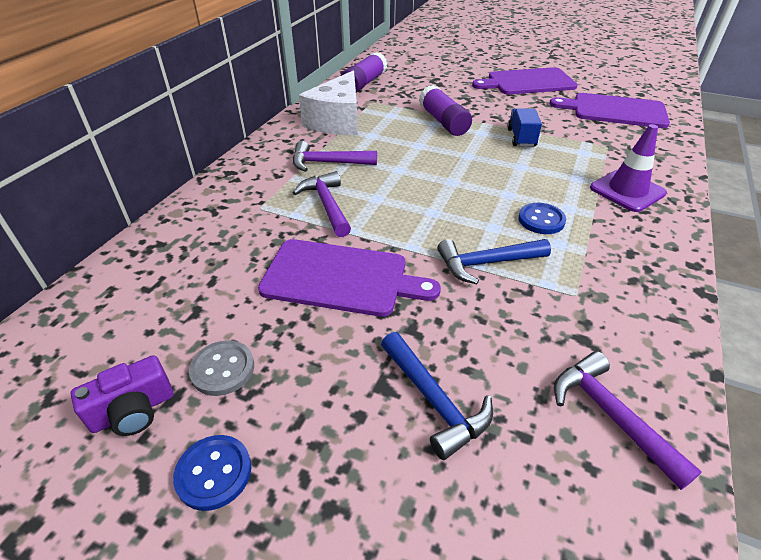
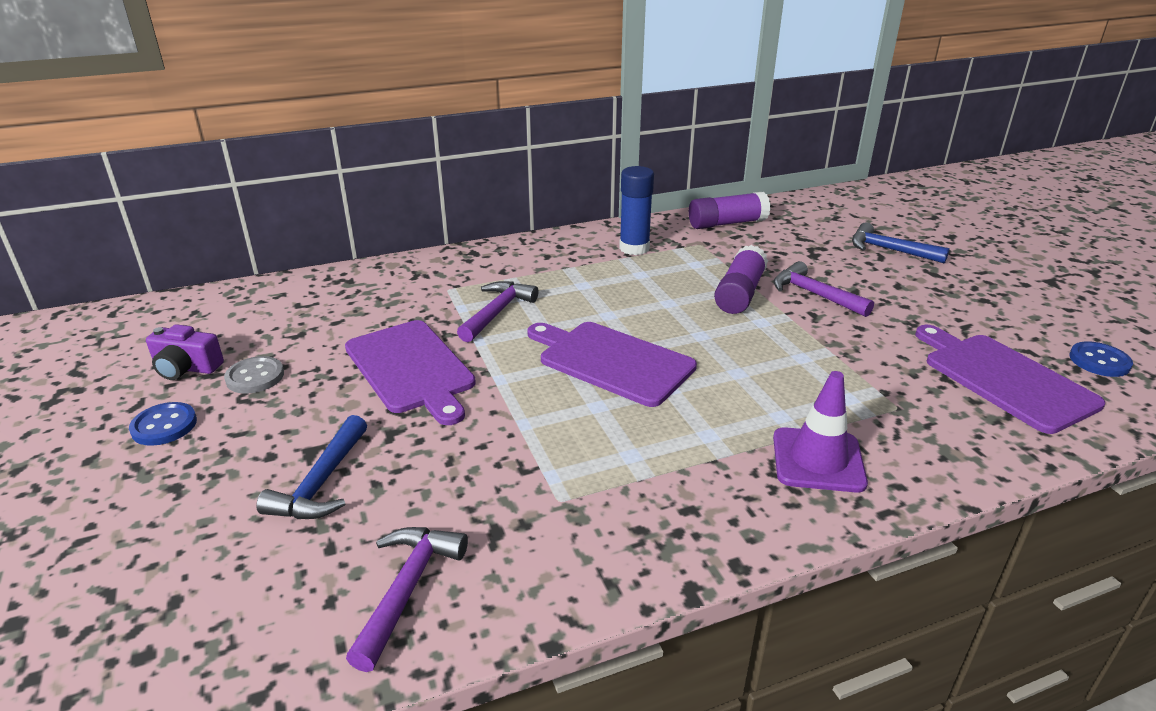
camera: 45 degrees right, 10 degrees down
(327, 163) = (558, 280): purple hammer -> purple hammer (814, 294)
(338, 121) = (634, 248): white cheese -> blue glue stick
(486, 263) = (533, 428): blue hammer -> blue hammer (889, 250)
(521, 138) = (799, 348): blue truck -> none
(527, 82) = (940, 296): purple cutting board -> purple cutting board (612, 361)
(541, 220) = (656, 427): blue button -> blue button (1099, 361)

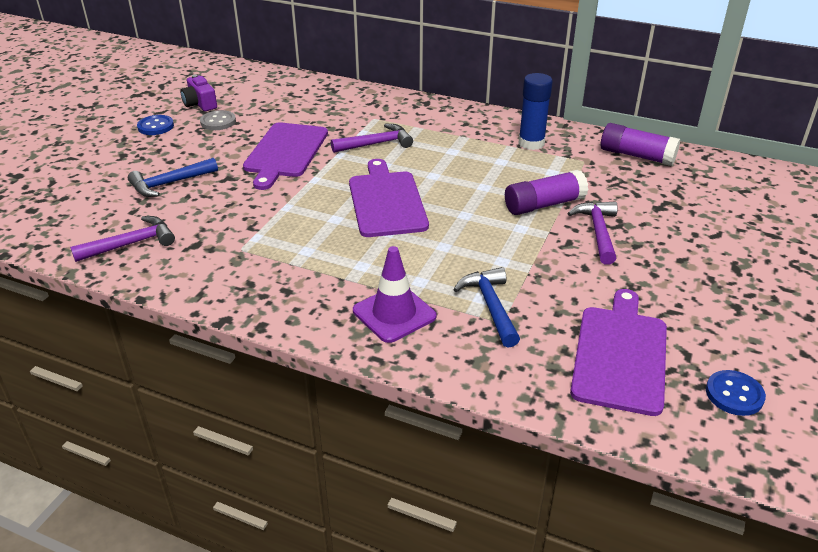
camera: 45 degrees right, 5 degrees up
(889, 250) = (735, 234): blue hammer -> blue hammer (490, 306)

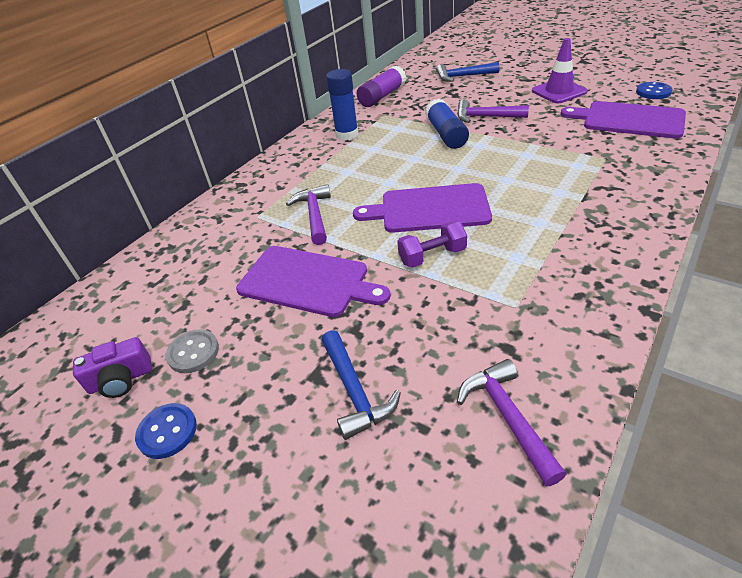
camera: 75 degrees left, 5 degrees up
(312, 206) = (432, 256): none -> purple dumbbell
(394, 314) = (608, 205): purple traffic cone -> purple traffic cone (559, 91)
(490, 306) = (587, 162): blue hammer -> blue hammer (463, 76)
(544, 204) = (446, 134): purple glue stick -> blue glue stick

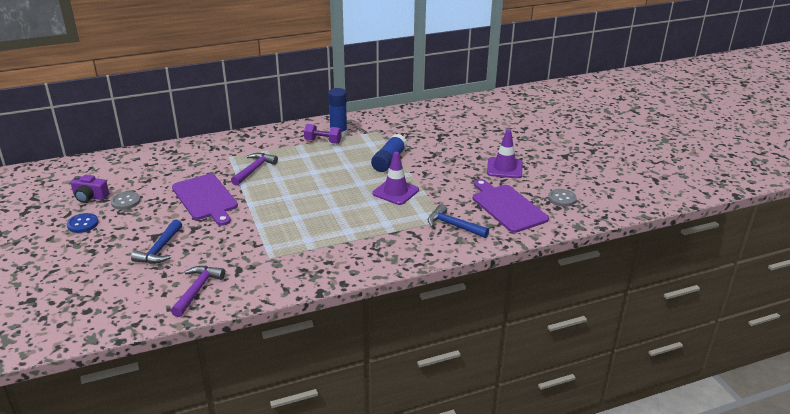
camera: 30 degrees right, 10 degrees down
(382, 96) = (397, 118): purple glue stick -> none
(429, 209) = (309, 196): purple cutting board -> none
(432, 256) = (273, 218): purple dumbbell -> purple dumbbell (323, 141)
(463, 76) = (467, 128): blue hammer -> blue hammer (453, 225)
(485, 117) = (430, 162): purple hammer -> none
(508, 158) = (395, 192): none -> purple traffic cone
(653, 92) = (562, 199): blue button -> grey button

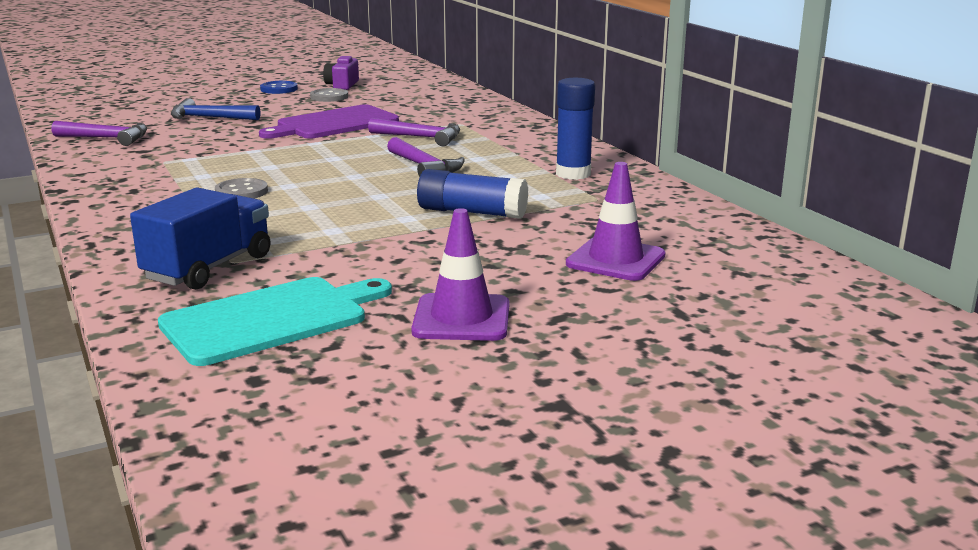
camera: 85 degrees right, 10 degrees down
(313, 170) = (425, 167): none -> purple hammer
(323, 141) = (535, 166): purple dumbbell -> none
(395, 192) = (347, 221): purple traffic cone -> purple traffic cone (615, 260)
(453, 225) = (209, 268): blue hammer -> blue truck
(507, 207) = (271, 319): purple cutting board -> turquoise cutting board
(562, 199) = (300, 388): grey button -> grey button (241, 192)

